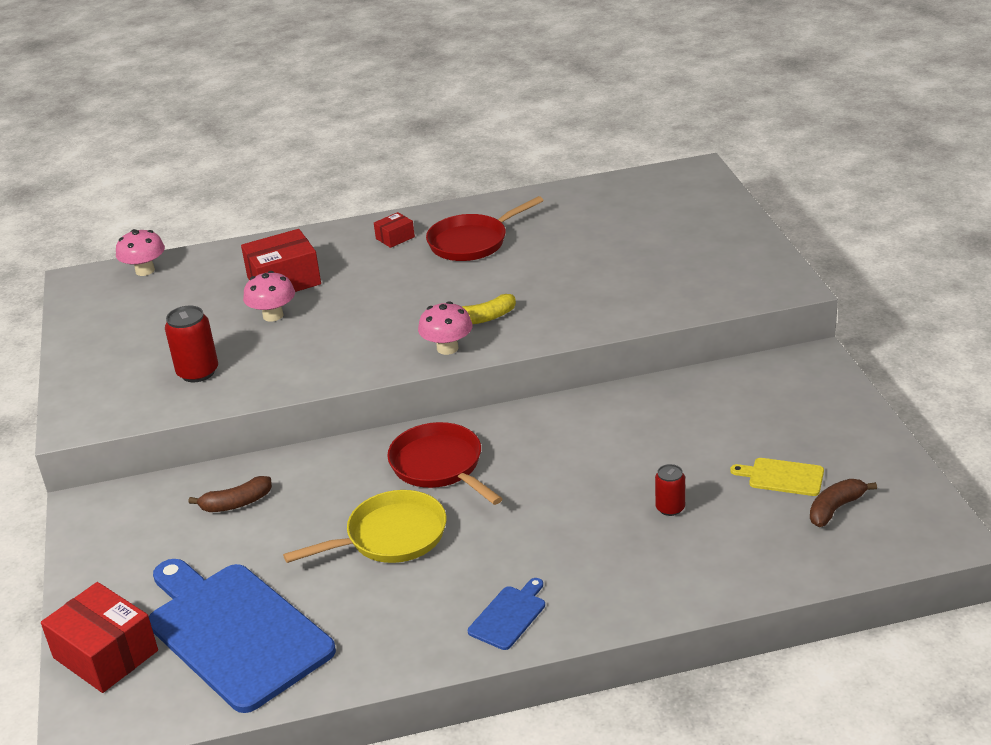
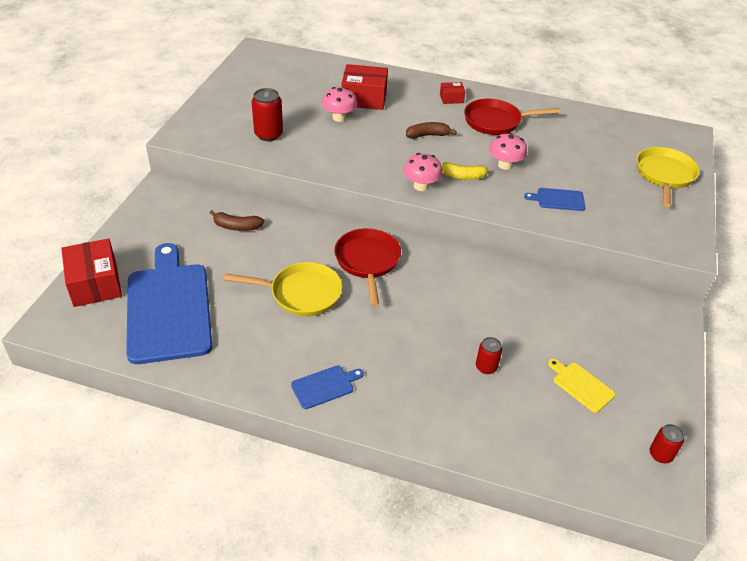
camera: 25 degrees right, 10 degrees up
(145, 270) = (295, 59): pink mushroom -> pink mushroom (505, 165)
(616, 296) = (558, 199): none -> blue cutting board
(707, 223) = (664, 175): none -> yellow pan
(835, 508) = (600, 430): brown banana -> brown banana (428, 135)
(909, 501) = (660, 454): none -> red can

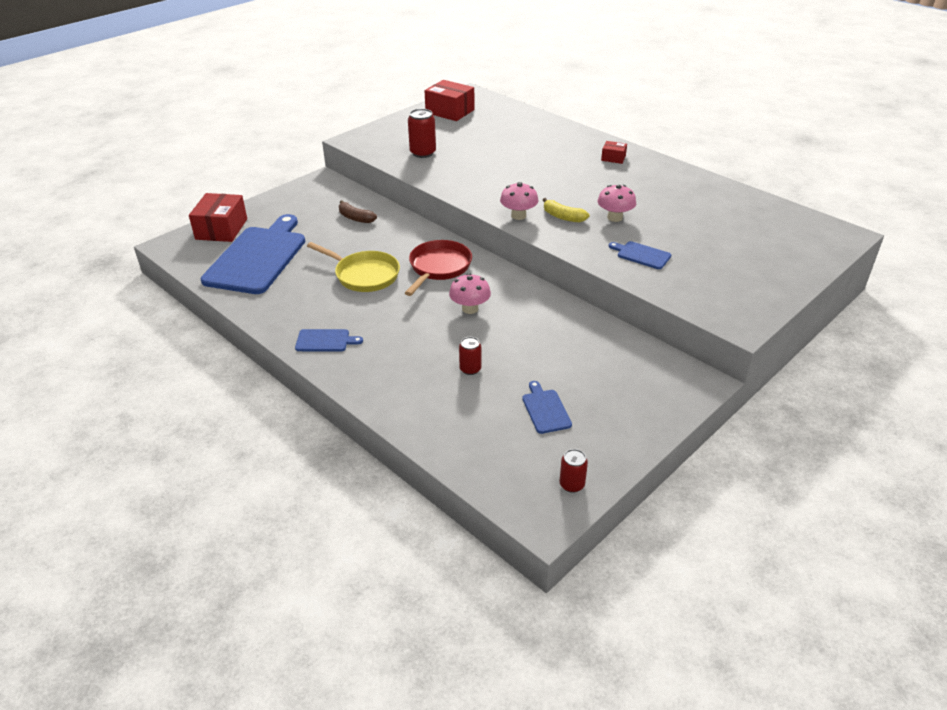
camera: 30 degrees right, 5 degrees down
(339, 118) = (494, 153): pink mushroom -> pink mushroom (470, 309)
(364, 98) = (530, 143): red box -> red box (450, 111)
(428, 135) = (562, 181): brown banana -> none
(496, 121) = (640, 183): red pan -> none
(581, 385) = (545, 409): yellow cutting board -> blue cutting board
(664, 175) = (779, 262): yellow pan -> none

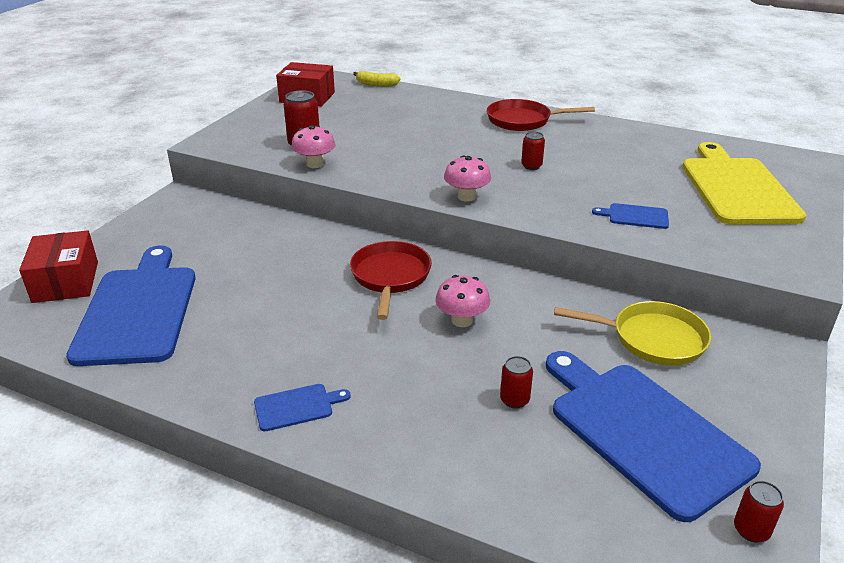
camera: 20 degrees left, 5 degrees down
(355, 218) = (247, 235): brown banana -> none
(364, 275) = (299, 305): yellow pan -> yellow pan (652, 339)
(545, 409) = (643, 431): blue cutting board -> blue cutting board, size x2.39
(563, 217) = (517, 189): yellow banana -> yellow banana (376, 84)
(589, 199) = (531, 166): none -> red can
(613, 158) = (523, 120): red box -> red pan
(614, 218) = (574, 181): pink mushroom -> pink mushroom (315, 164)
(751, 247) = (736, 188): none -> yellow cutting board

